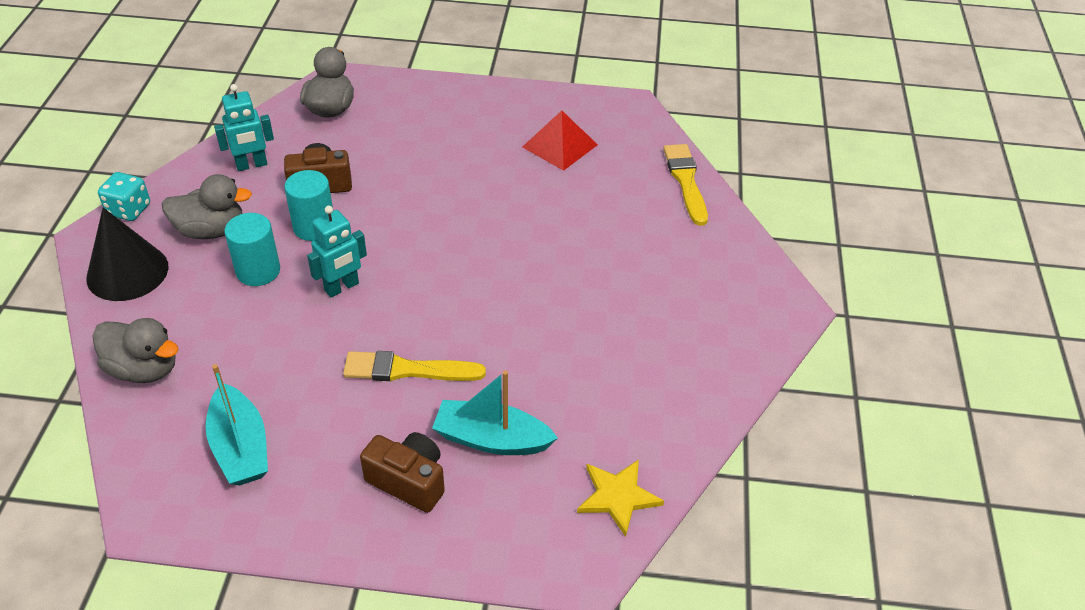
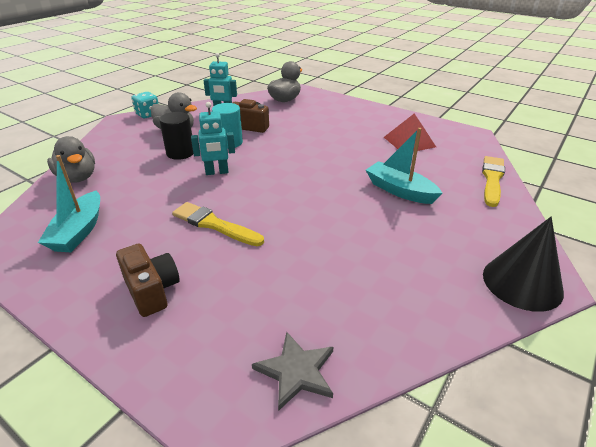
camera: 30 degrees right, 10 degrees down
(127, 272) = (119, 137): black cone -> black cone (522, 283)
(258, 271) = (180, 153): turquoise cylinder -> black cylinder
(492, 439) = (232, 286): turquoise boat -> turquoise boat (400, 190)
(618, 496) = (296, 371): yellow star -> grey star

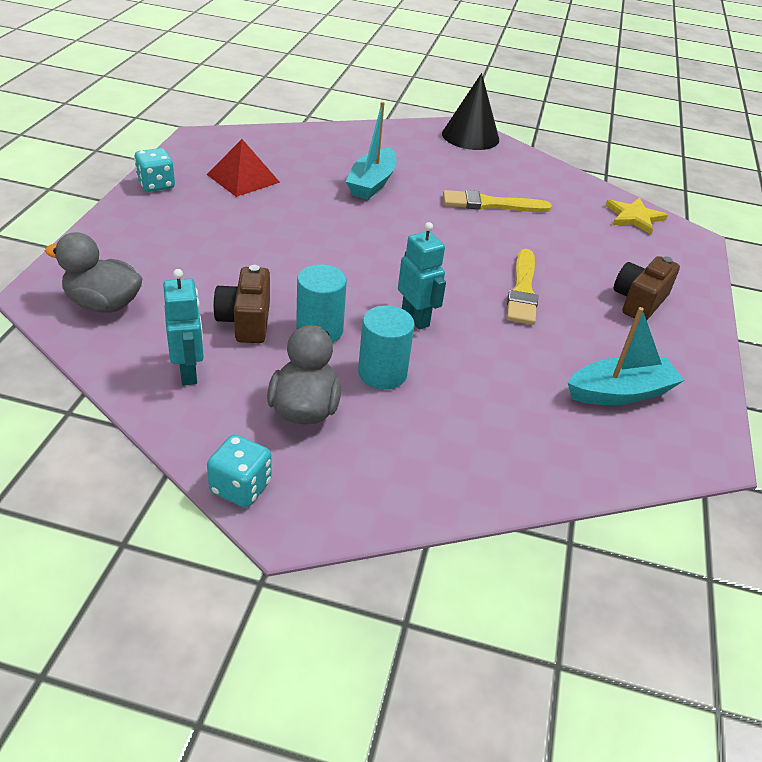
camera: 115 degrees left, 5 degrees up
(77, 177) = (526, 463): grey duck -> none
(180, 153) = (382, 373): black cylinder -> turquoise cylinder
(296, 371) = (634, 217): grey star -> yellow star
(400, 117) = (156, 185): none -> turquoise dice
(492, 179) = (315, 134): yellow brush -> yellow brush (490, 204)

